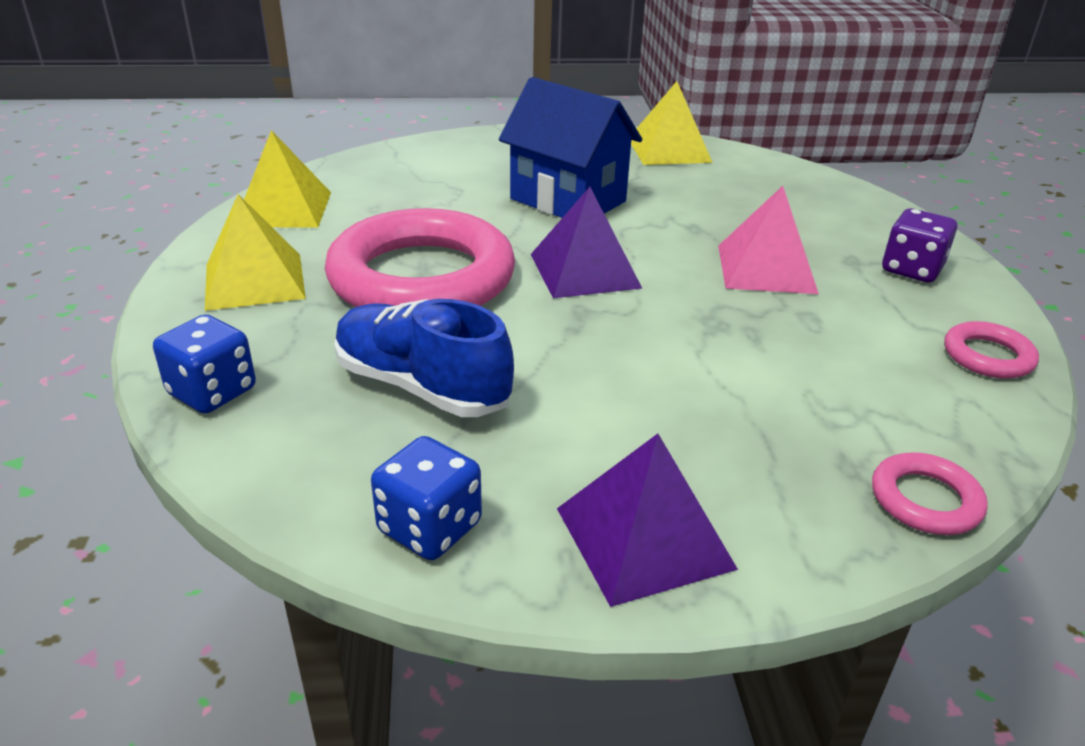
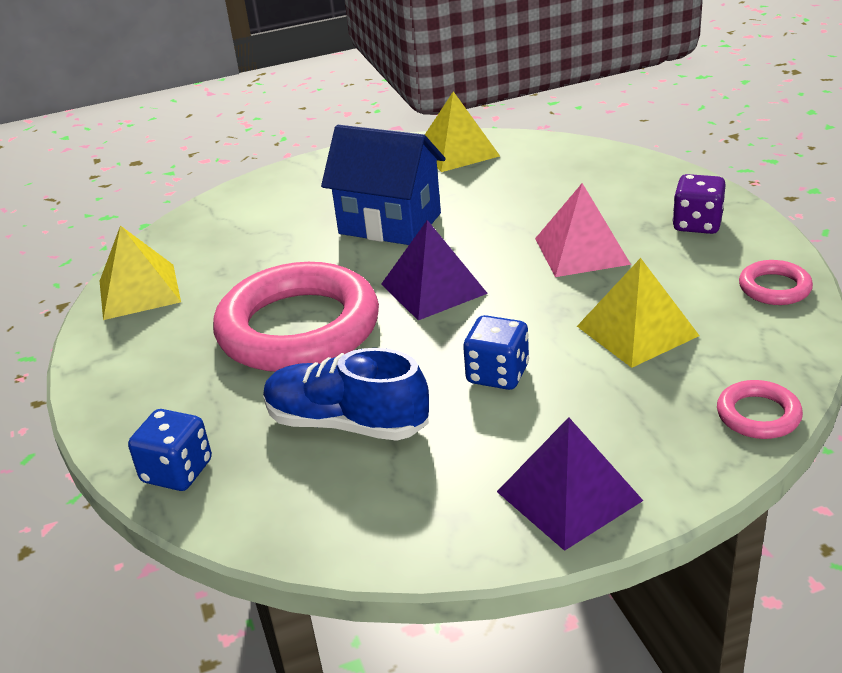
camera: 10 degrees left, 0 degrees up
(255, 281) = (154, 366): yellow pyramid -> yellow pyramid (637, 331)
(430, 527) = (409, 531): blue dice -> blue dice (497, 374)

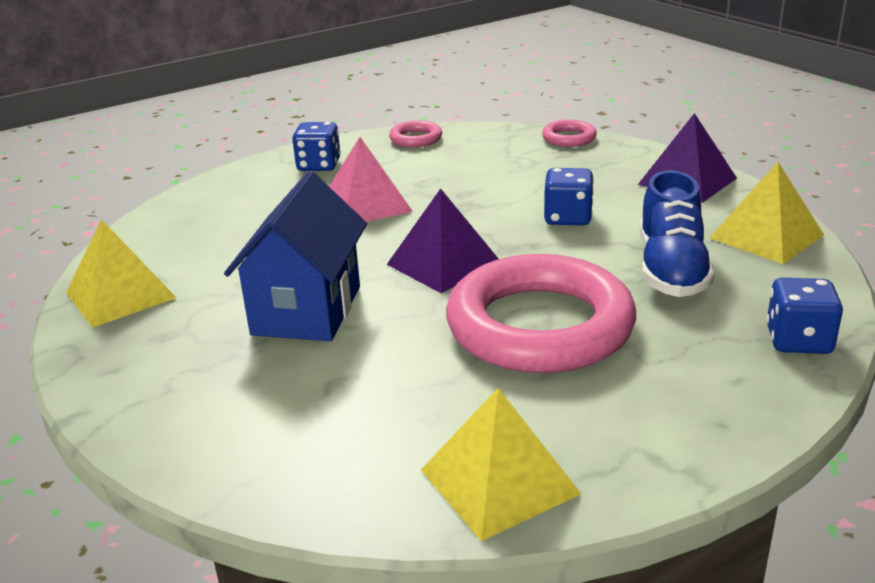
camera: 105 degrees left, 5 degrees down
(637, 331) = (486, 175): yellow pyramid -> yellow pyramid (766, 236)
(697, 224) = (319, 165): purple dice -> blue dice

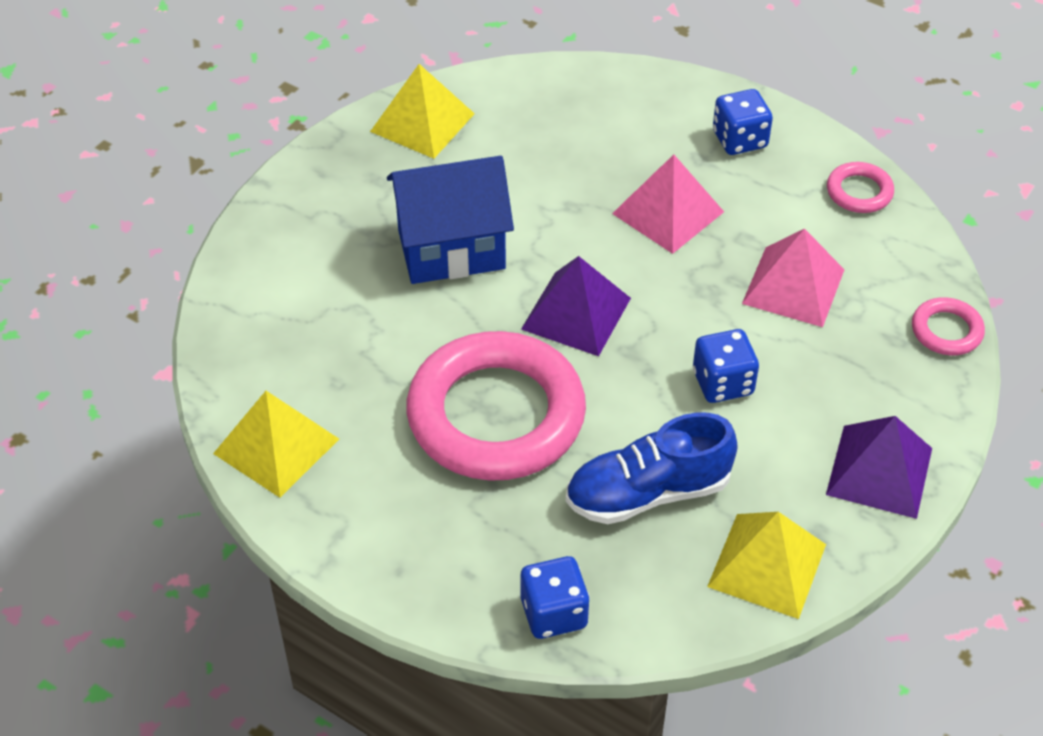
camera: 65 degrees right, 20 degrees up
(487, 175) = (793, 286): none -> pink pyramid

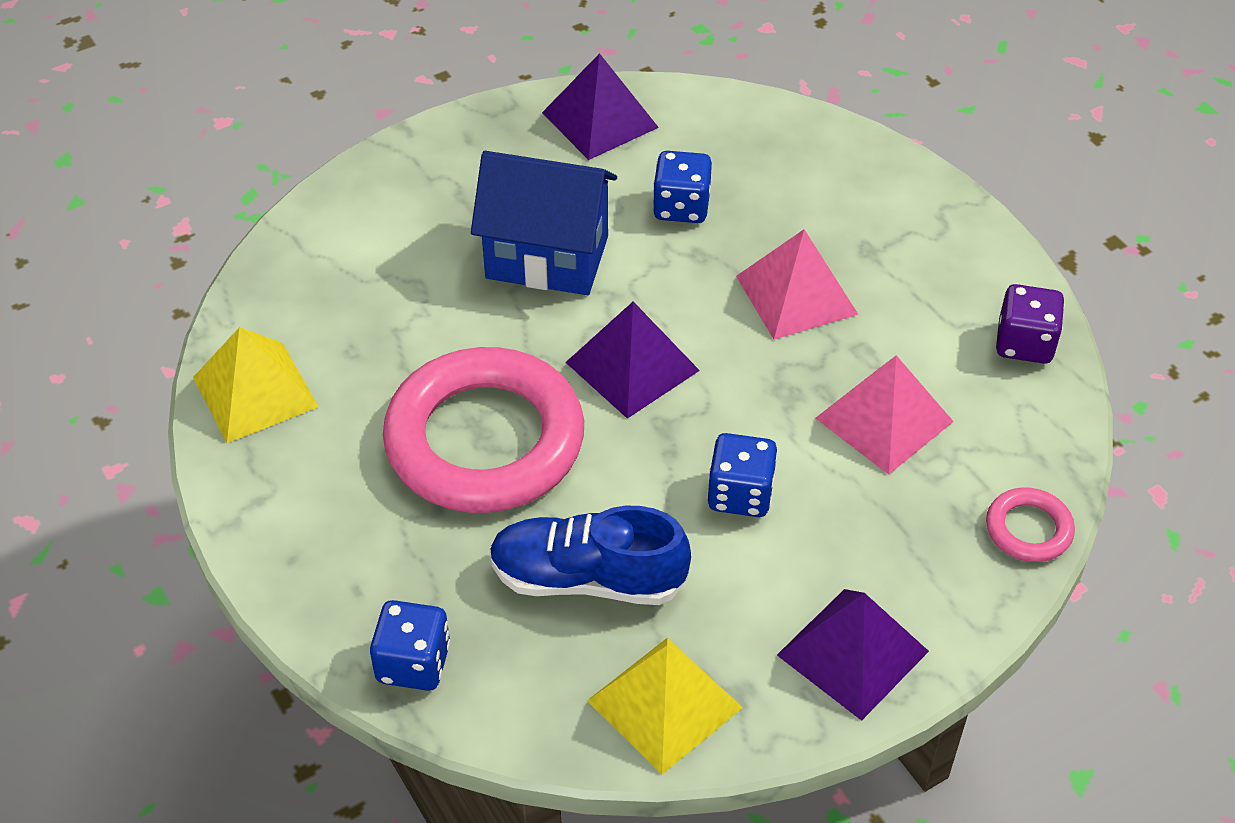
camera: 25 degrees right, 0 degrees up
(422, 122) = (600, 119): yellow pyramid -> purple pyramid
(739, 140) = (924, 244): blue dice -> blue dice (681, 207)
(859, 192) = (1024, 343): pink ring -> purple dice

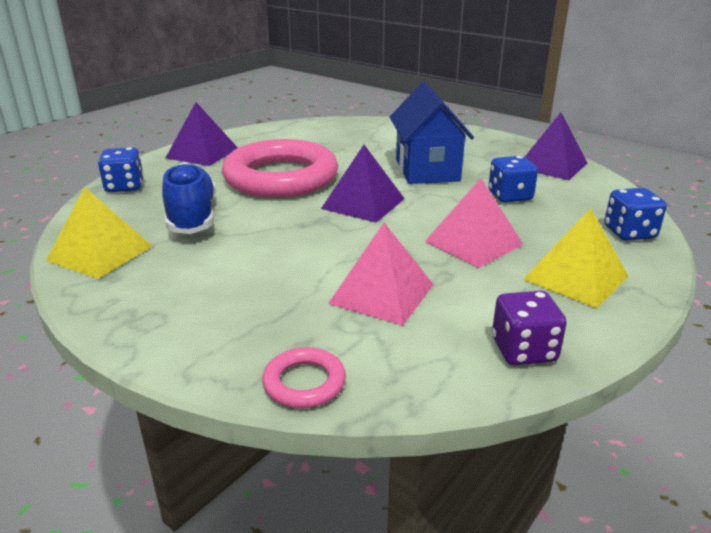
camera: 70 degrees right, 20 degrees down
(255, 392) = (282, 132): yellow pyramid -> yellow pyramid (576, 277)
(740, 494) = (279, 251): blue dice -> blue dice (629, 233)
(853, 653) = (150, 313): purple pyramid -> purple pyramid (202, 153)

